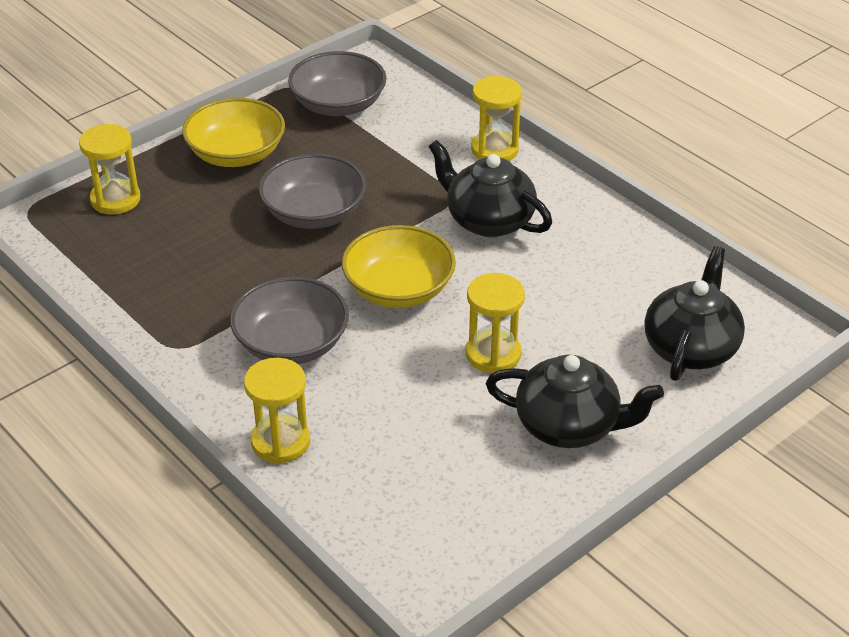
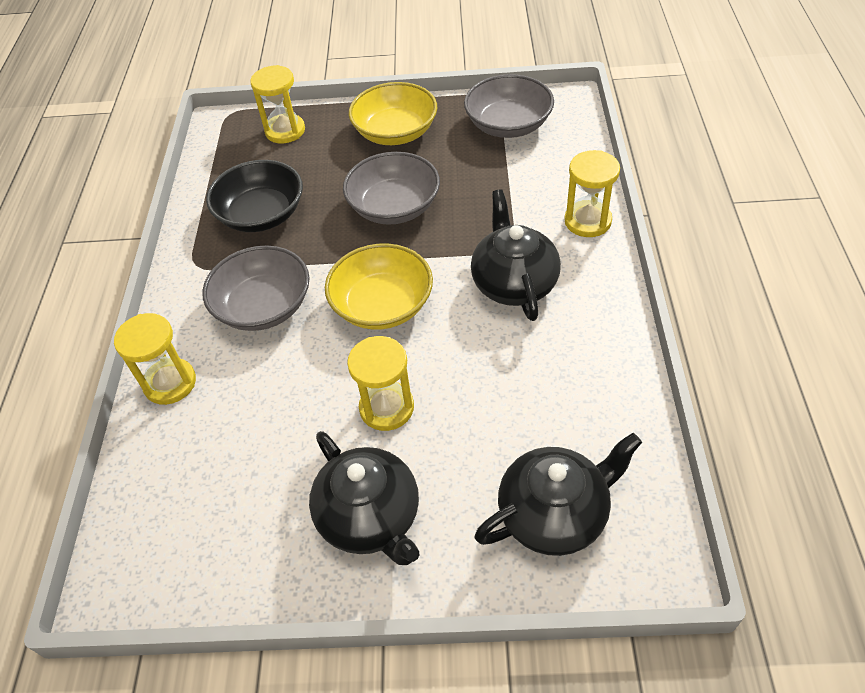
camera: 45 degrees right, 10 degrees up
(189, 277) = (261, 214): none -> black bowl

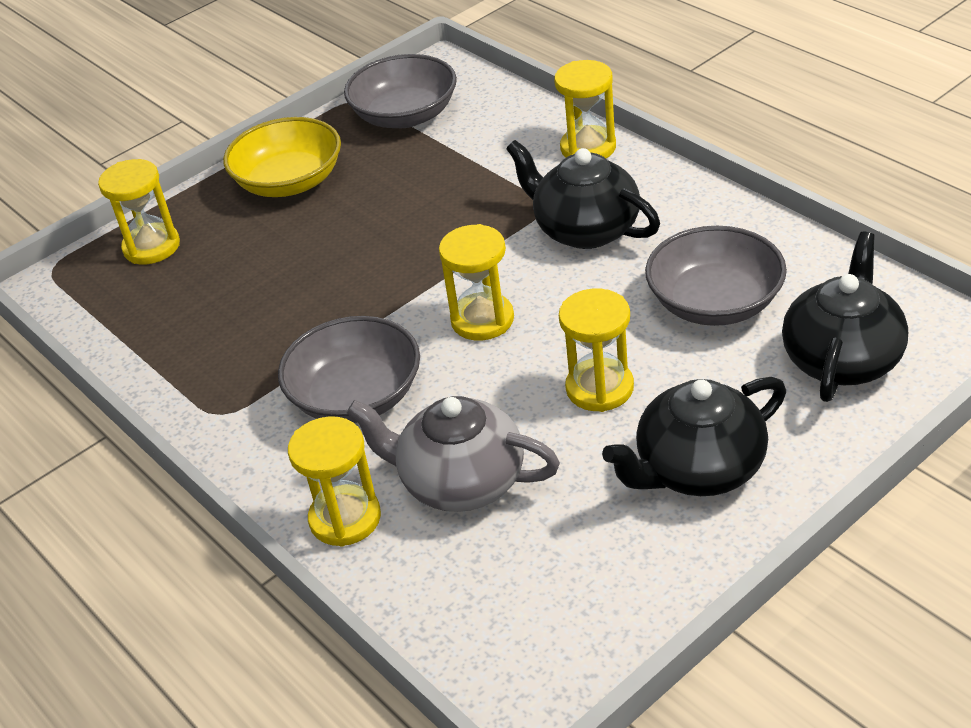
camera: 40 degrees left, 10 degrees down
(245, 409) = (460, 482): none -> grey teapot
(261, 214) = (235, 329): black bowl -> none
(370, 517) = (698, 469): black teapot -> black teapot turned 135 degrees clockwise
(382, 305) = (482, 320): yellow bowl -> yellow hourglass
(394, 207) = (380, 240): grey bowl -> grey bowl (715, 303)

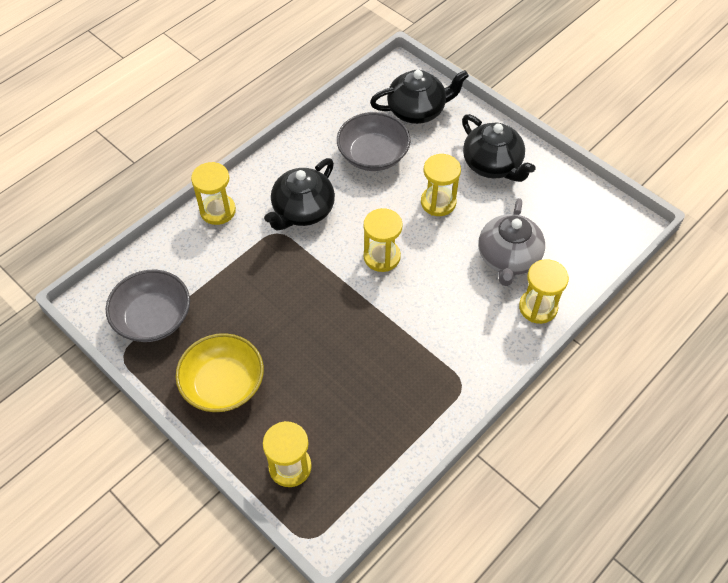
camera: 100 degrees left, 15 degrees up
(356, 396) = (446, 313): grey bowl -> none
(842, 359) = (417, 110): black teapot -> black teapot turned 150 degrees clockwise

